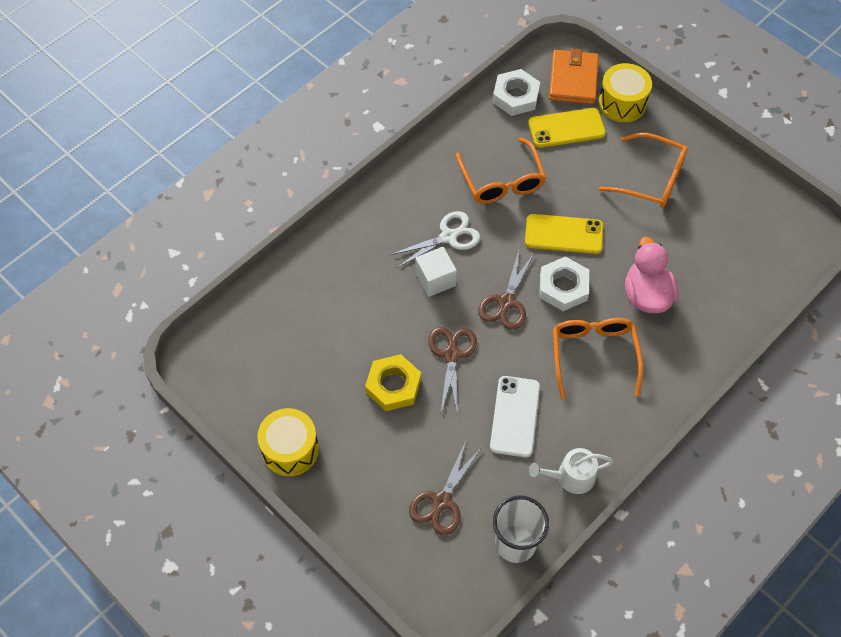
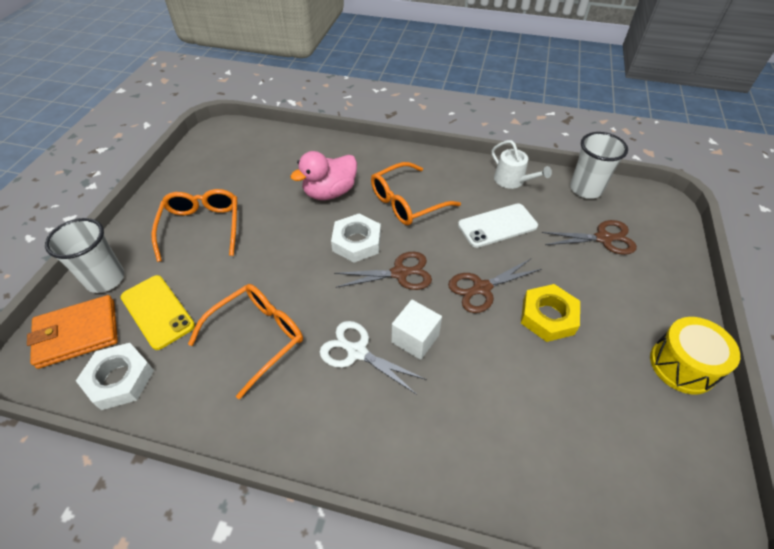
camera: 120 degrees left, 10 degrees down
(564, 234) = (299, 262): yellow phone -> none
(622, 103) = (105, 279): yellow drum -> white cup

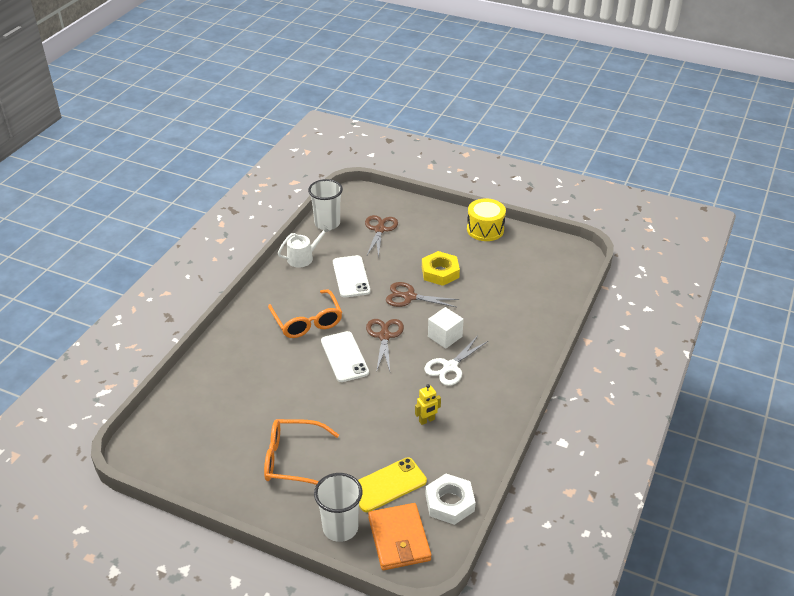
camera: 80 degrees left, 10 degrees down
(257, 337) = (427, 420): orange glasses -> yellow robot
(330, 192) = (276, 368): pink duck -> none
(356, 242) = (344, 357): white nut -> white phone
(482, 288) = (409, 297): brown scissors -> brown scissors turned 120 degrees clockwise

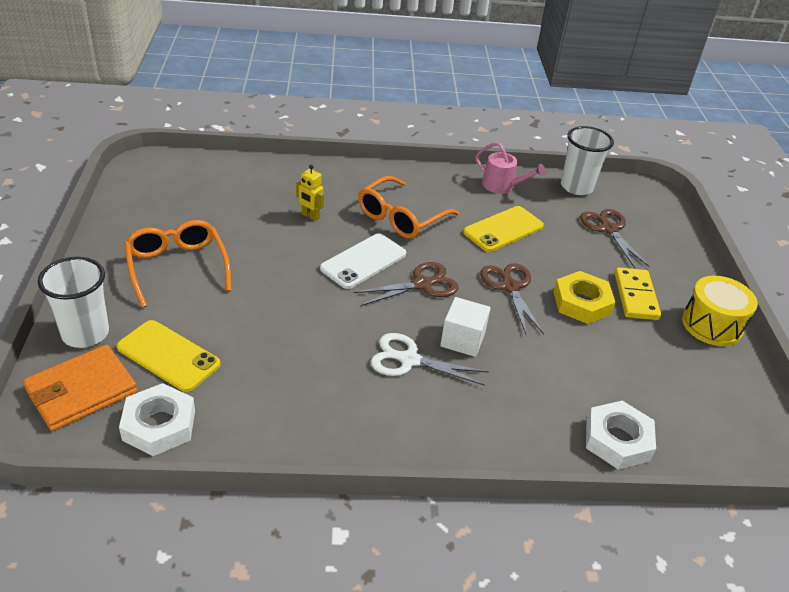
camera: 60 degrees right, 0 degrees up
(303, 258) = (502, 186): white watering can -> pink watering can
(351, 276) = (503, 229): white phone -> yellow phone
(380, 230) = (609, 229): brown scissors -> brown scissors turned 90 degrees counterclockwise
(427, 420) = (297, 363): yellow robot -> yellow robot (310, 216)
(446, 247) = (635, 296): none -> yellow domino
(549, 306) = (617, 440): none -> white nut

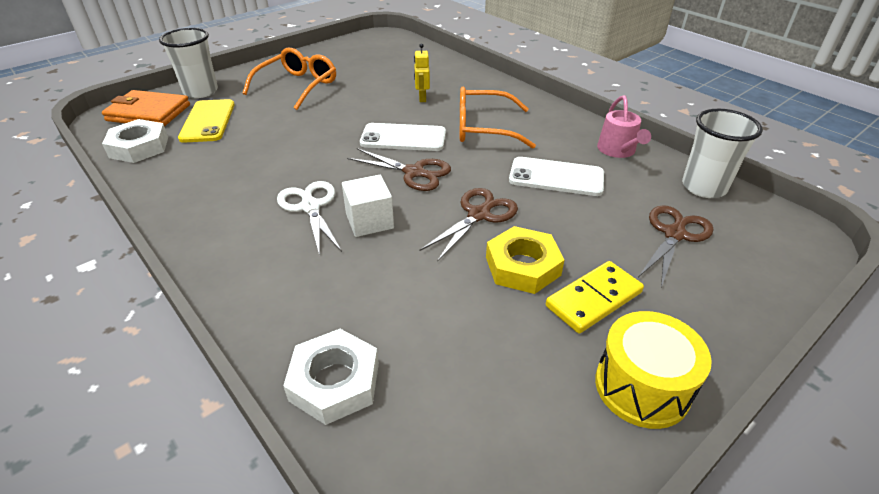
camera: 55 degrees right, 0 degrees up
(503, 229) = (556, 177): yellow phone -> white phone

